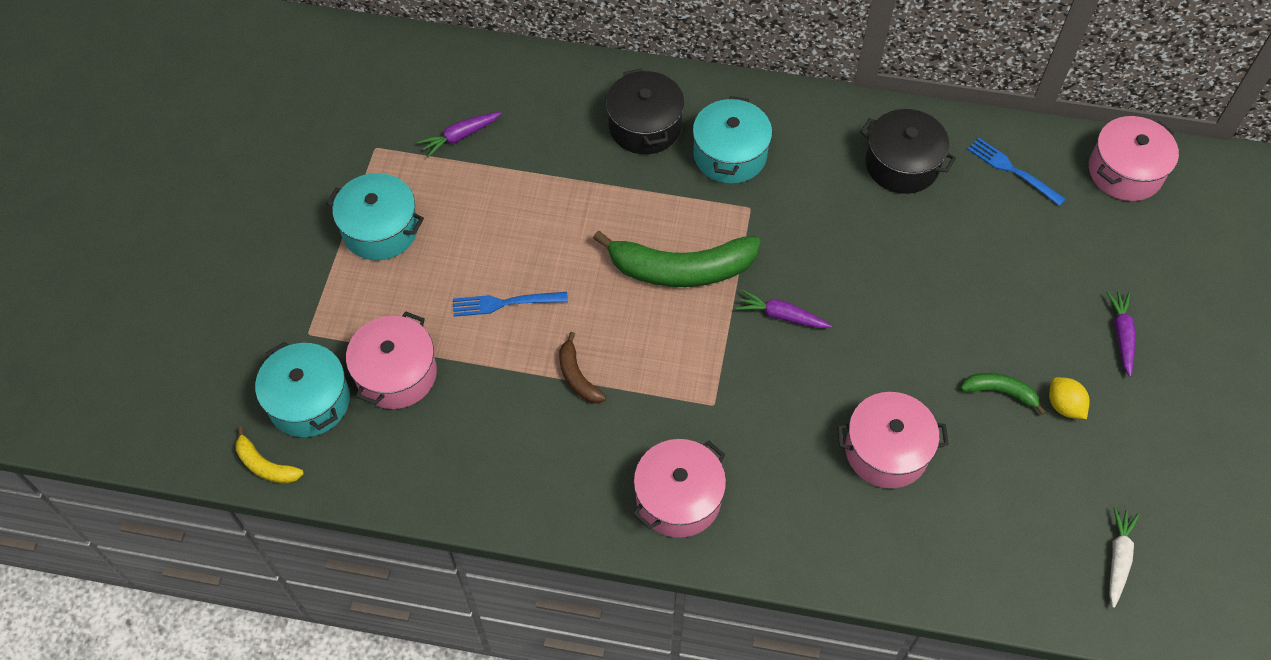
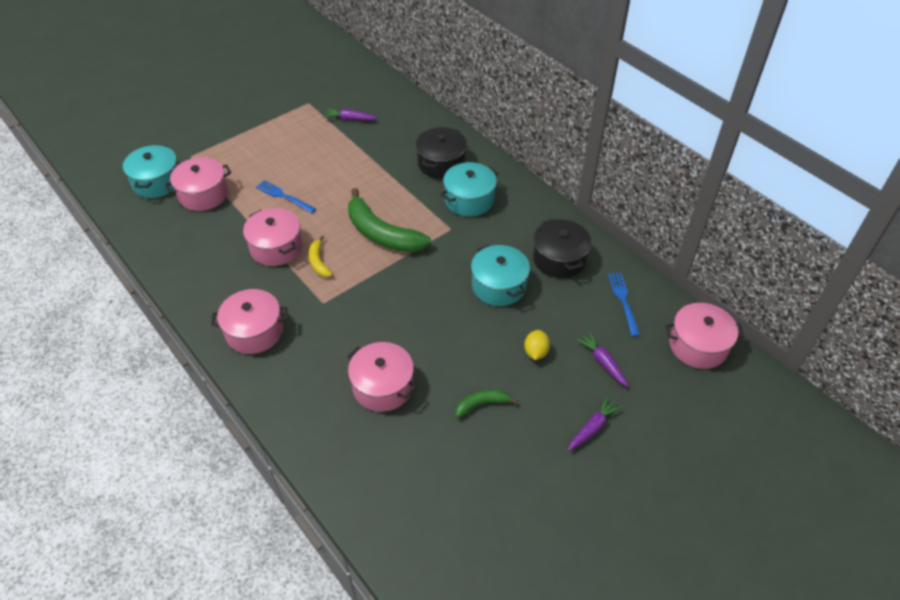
camera: 40 degrees right, 10 degrees down
(265, 465) = (110, 195): yellow banana -> yellow banana (319, 262)
(380, 229) = (269, 135): turquoise pot -> turquoise pot (499, 286)
(577, 376) = (276, 247): brown banana -> pink pot
(781, 316) = (406, 286): purple carrot -> purple carrot (603, 362)
(1000, 392) = (482, 404): green banana -> green banana turned 75 degrees counterclockwise
(1064, 406) = (511, 438): yellow lemon -> yellow lemon (536, 352)
(1118, 558) = (447, 542): white carrot -> none

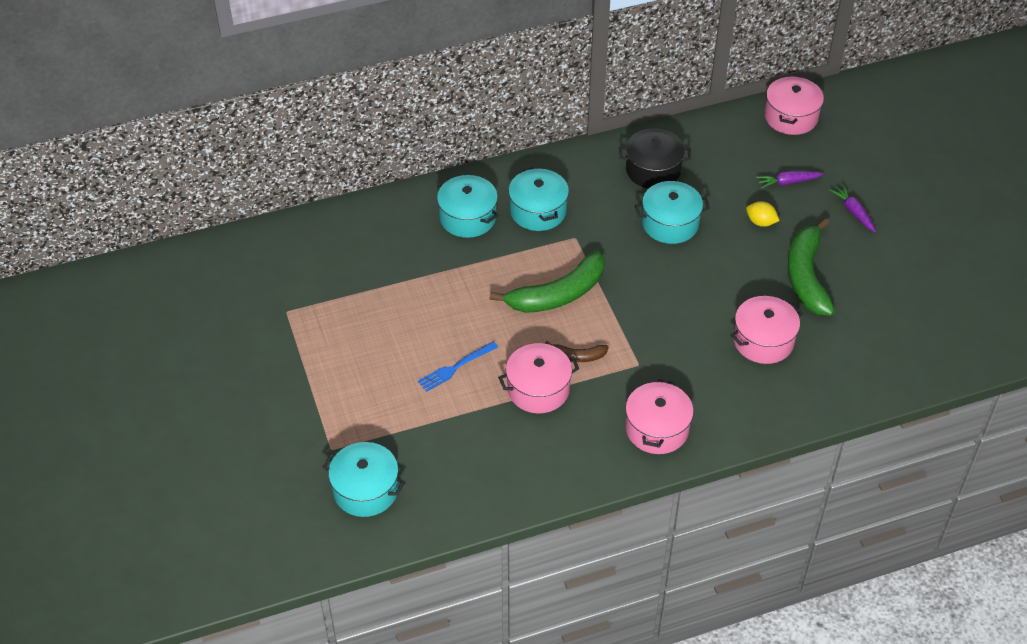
camera: 70 degrees left, 0 degrees up
(203, 194) = (414, 444): pink pot -> none
(319, 262) = (578, 356): yellow banana -> brown banana
(350, 119) = (343, 278): purple carrot -> none
(441, 163) = (467, 217): black pot -> turquoise pot
(482, 404) = (806, 276): green banana -> green banana, size x2.06
(623, 301) = (723, 145): blue fork -> none

